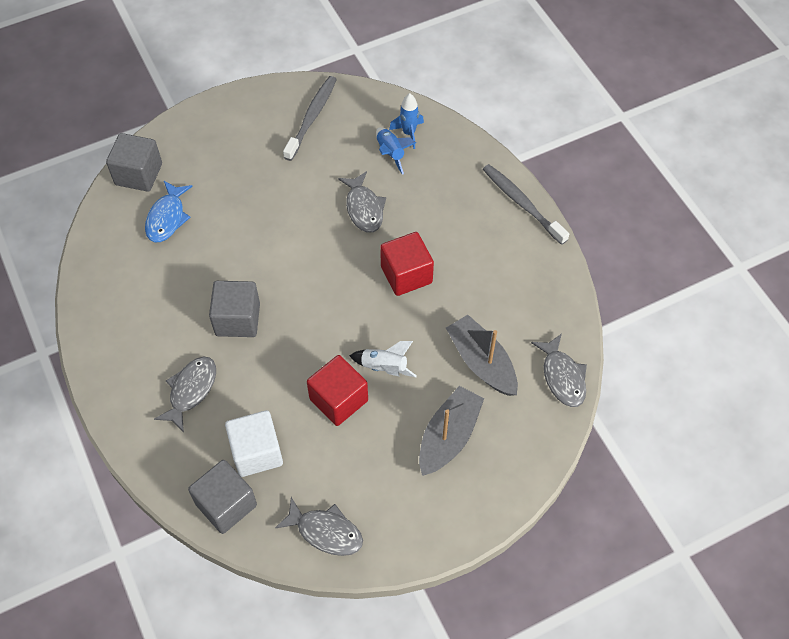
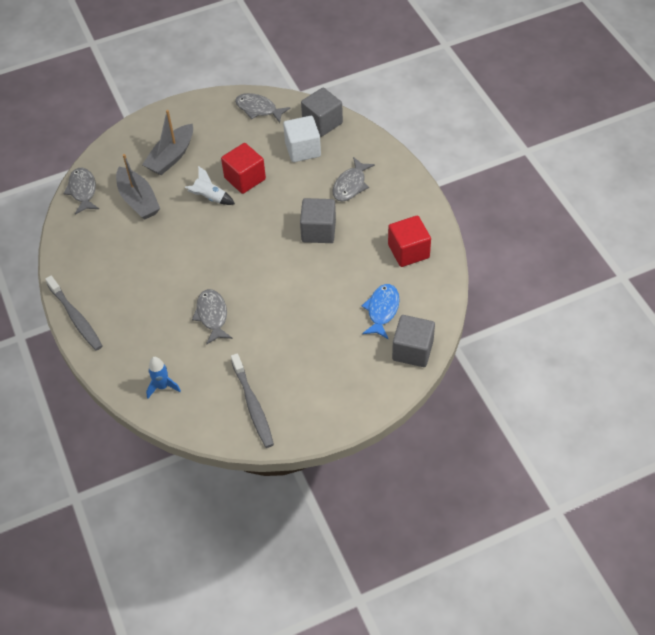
camera: 175 degrees left, 5 degrees down
(312, 117) = (253, 405): grey toothbrush -> grey toothbrush turned 45 degrees counterclockwise
(390, 153) = (182, 366): blue rocket -> none
(406, 274) = (184, 261): red cube -> red cube (408, 251)

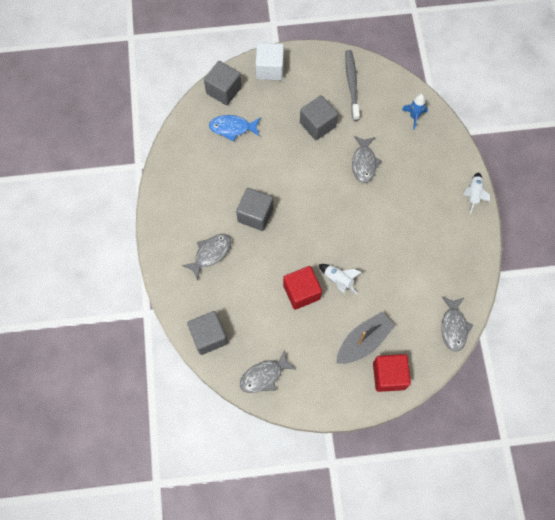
camera: 165 degrees left, 15 degrees up
(76, 318) = (473, 194): grey toothbrush -> white rocket
(138, 200) = (403, 298): grey boat -> none
(258, 109) = (264, 376): grey fish -> grey fish turned 105 degrees clockwise
(281, 343) = (317, 125): none -> grey cube
(303, 149) = (238, 309): white cube -> white cube (270, 69)
(382, 310) = (232, 128): blue fish -> blue fish turned 60 degrees clockwise
(408, 251) = (190, 172): red cube -> red cube (389, 376)

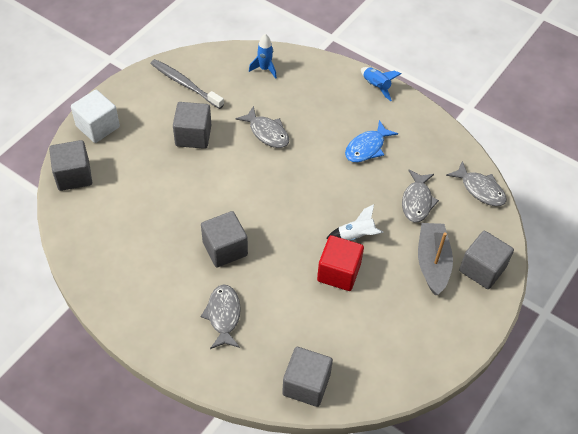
camera: 50 degrees left, 15 degrees down
(232, 128) = (119, 198): blue fish -> blue fish (367, 148)
(264, 376) = (391, 368): grey fish -> grey fish (417, 201)
(389, 376) = (482, 269): red cube -> grey cube
(473, 194) = (376, 86): white rocket -> blue rocket

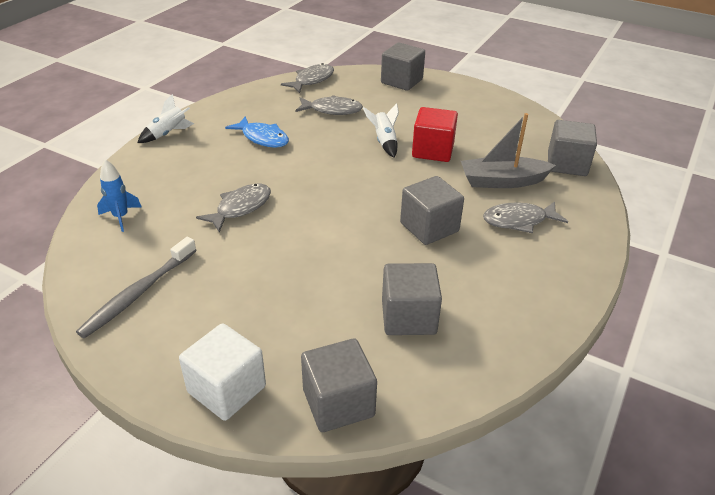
camera: 95 degrees left, 15 degrees down
(193, 135) = (246, 273): grey cube -> grey cube (408, 317)
(376, 86) = (168, 134): blue rocket -> white rocket
(432, 263) = (403, 103): grey boat -> grey boat (502, 181)

